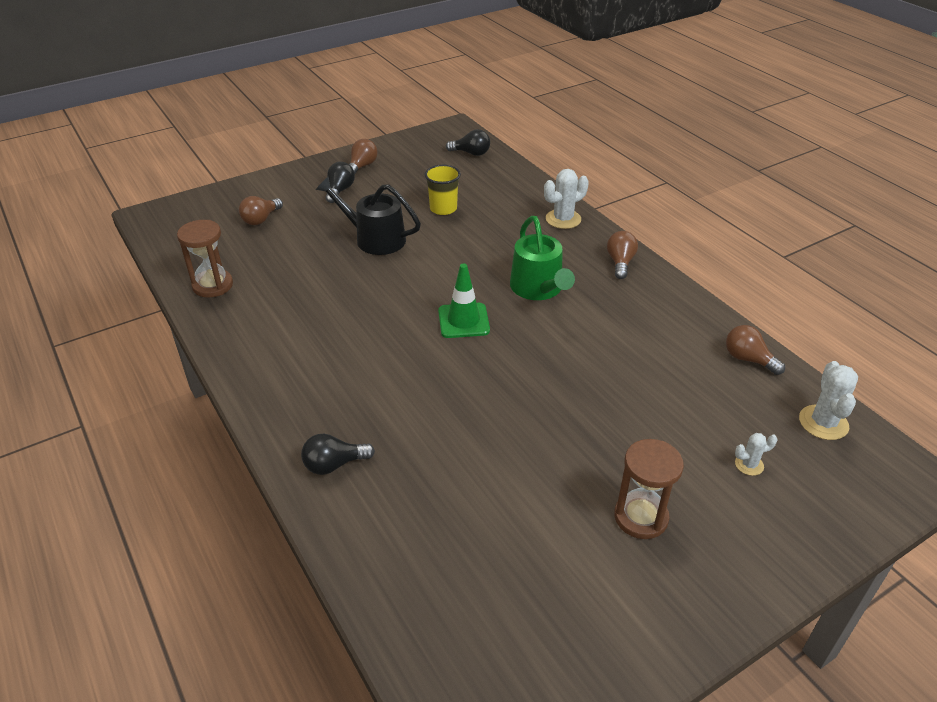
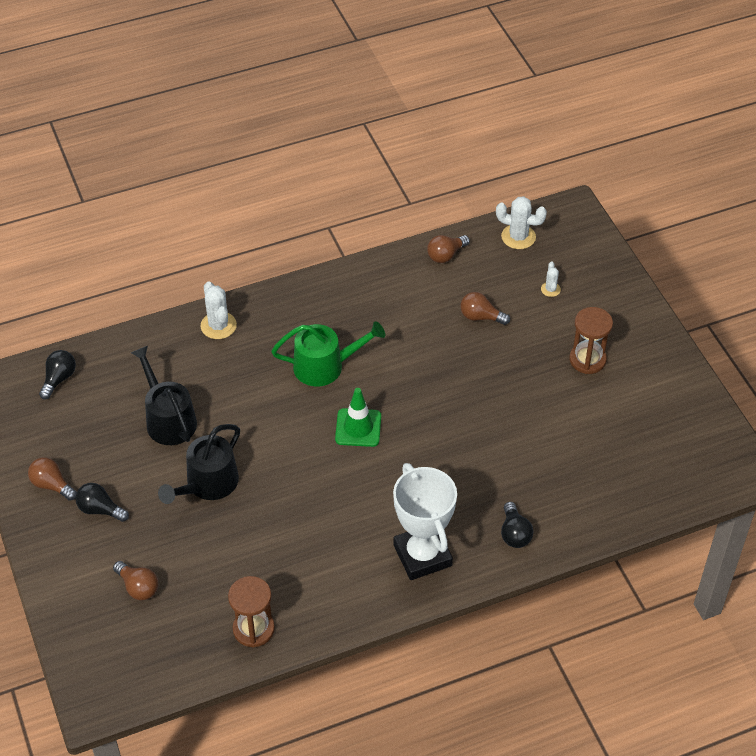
camera: 80 degrees left, 10 degrees up
(299, 388) = (422, 555): none -> white trophy
(443, 208) = (168, 419): yellow cup -> black watering can
(620, 263) = (301, 300): brown light bulb -> brown light bulb (480, 317)

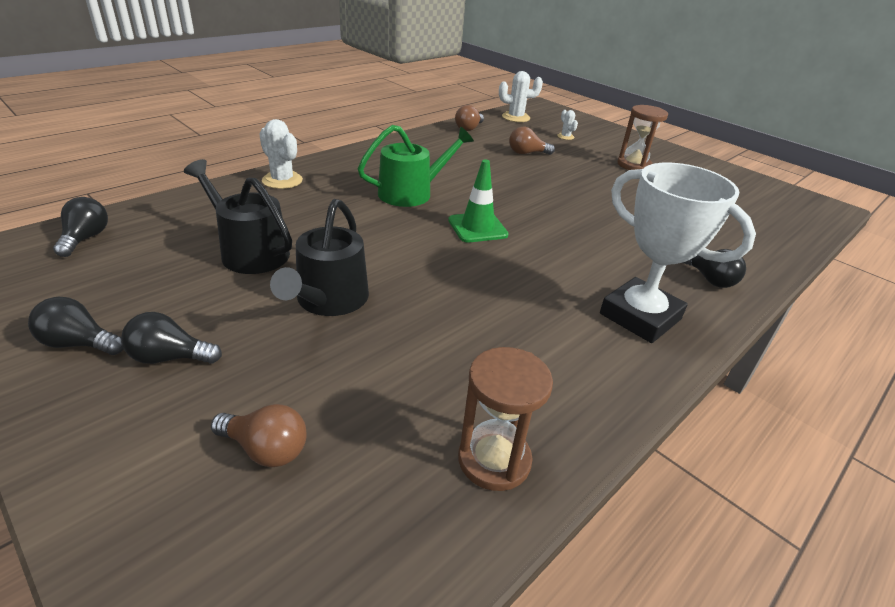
camera: 25 degrees left, 15 degrees down
(52, 485) = (79, 343): brown light bulb -> black light bulb

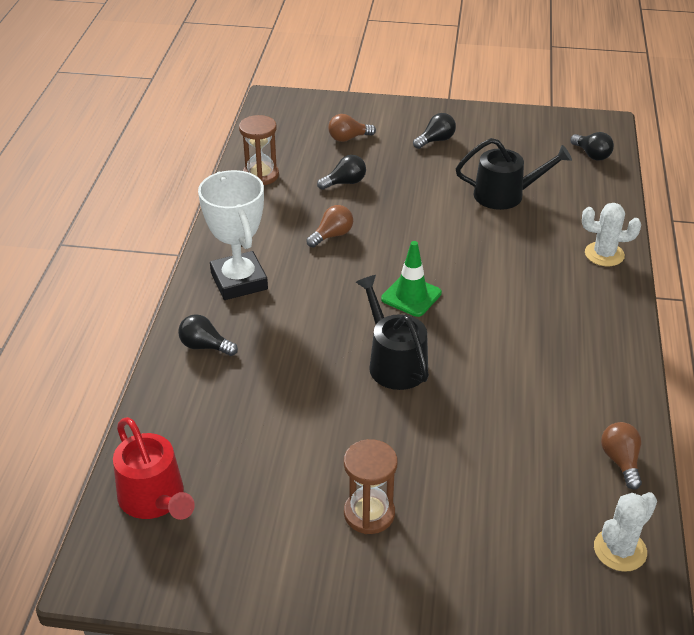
camera: 145 degrees right, 5 degrees up
(79, 343) = (478, 126): black light bulb -> black light bulb (345, 183)
(329, 300) = (418, 195): black watering can -> black watering can (394, 363)
(411, 193) = (505, 302): green watering can -> none
(526, 153) = (499, 447): brown light bulb -> brown light bulb (332, 235)
(565, 137) = (505, 536): white cactus -> none
(640, 316) = (239, 281): white trophy -> white trophy turned 60 degrees clockwise
(782, 218) = (154, 498): none -> red watering can

